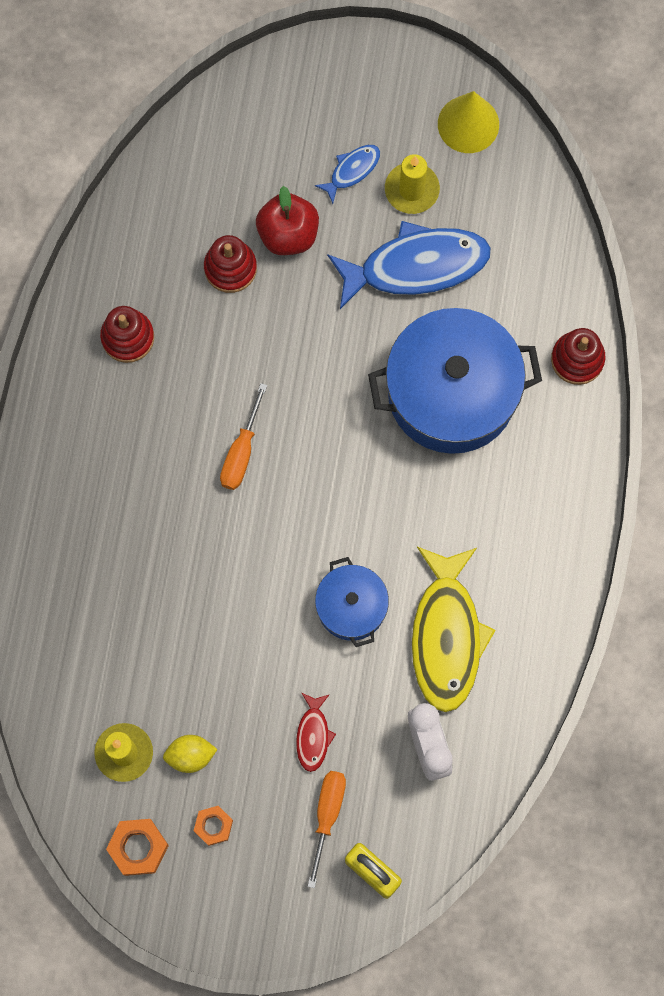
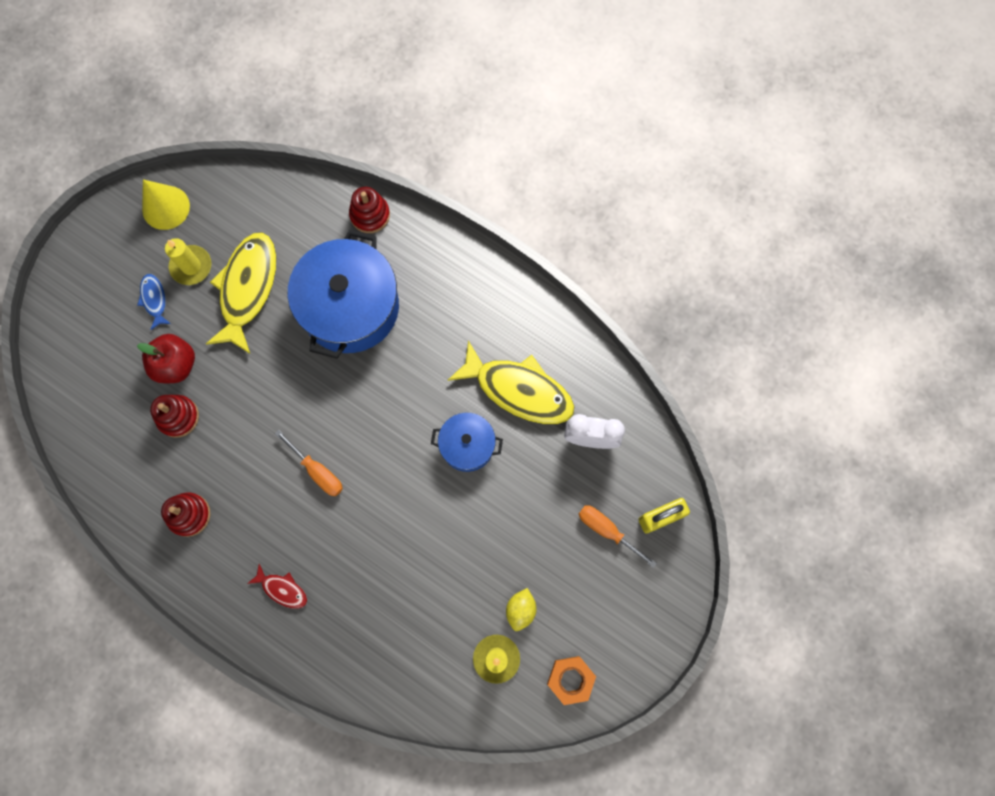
camera: 65 degrees left, 0 degrees up
(213, 826) = (579, 616): orange nut -> none
(313, 735) = (546, 514): red fish -> red fish (282, 589)
(416, 266) = (247, 289): blue fish -> yellow fish

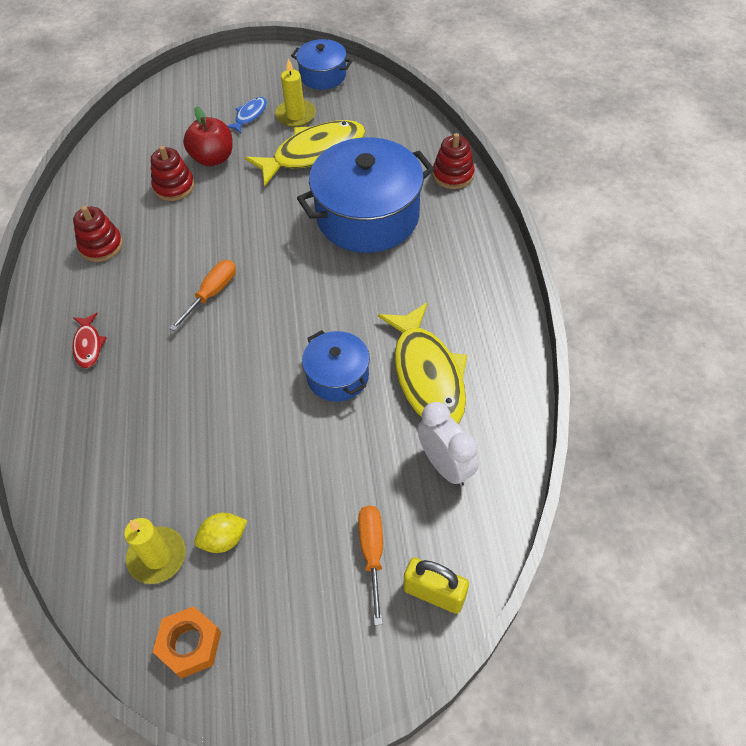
camera: 50 degrees right, 20 degrees down
(166, 207) = (323, 75): yellow cone -> blue pot
(317, 471) = (212, 294): orange screwdriver -> orange screwdriver turned 150 degrees counterclockwise

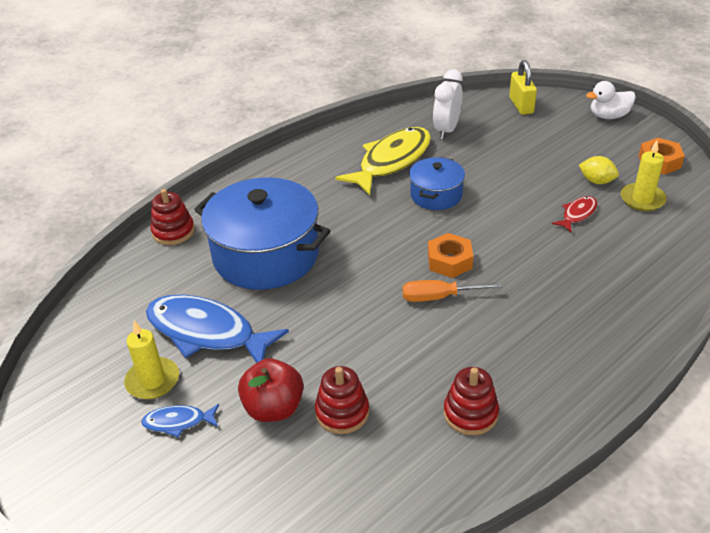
camera: 125 degrees left, 15 degrees down
(88, 345) = (569, 338): red fish -> red fish (577, 214)
(242, 327) = (449, 261): none -> orange nut
(313, 153) = (207, 332): yellow fish -> blue fish
(322, 683) = (608, 116): none -> white duck
(323, 75) = (61, 398): blue pot -> none
(372, 554) = (529, 130): orange screwdriver -> none

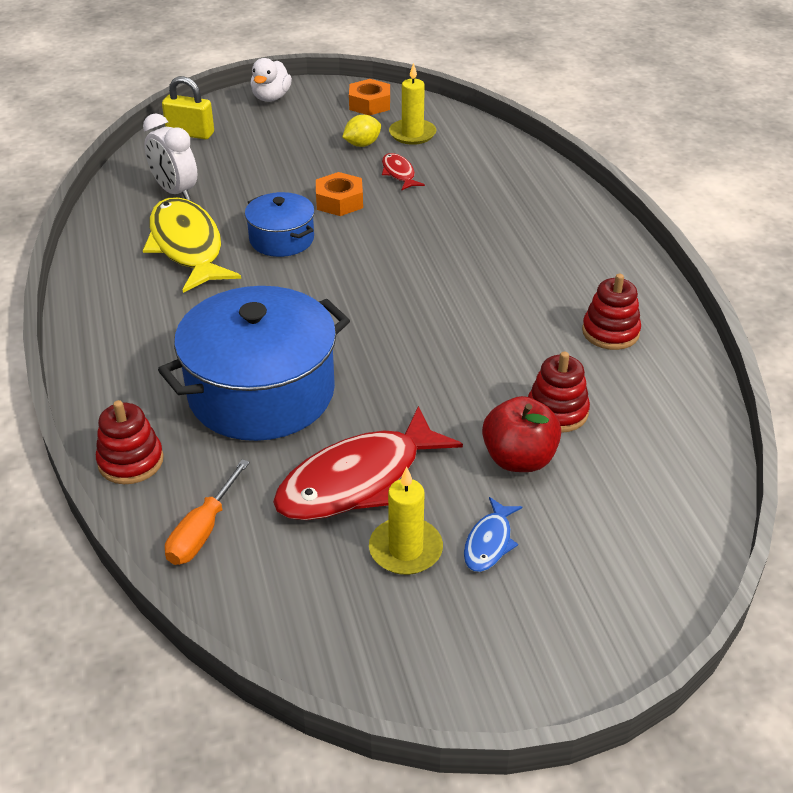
camera: 65 degrees left, 0 degrees up
(207, 332) = (358, 480): blue fish -> red fish
(439, 297) = (443, 294): orange screwdriver -> orange screwdriver (203, 531)
(449, 261) = (396, 269): orange nut -> orange nut (339, 201)

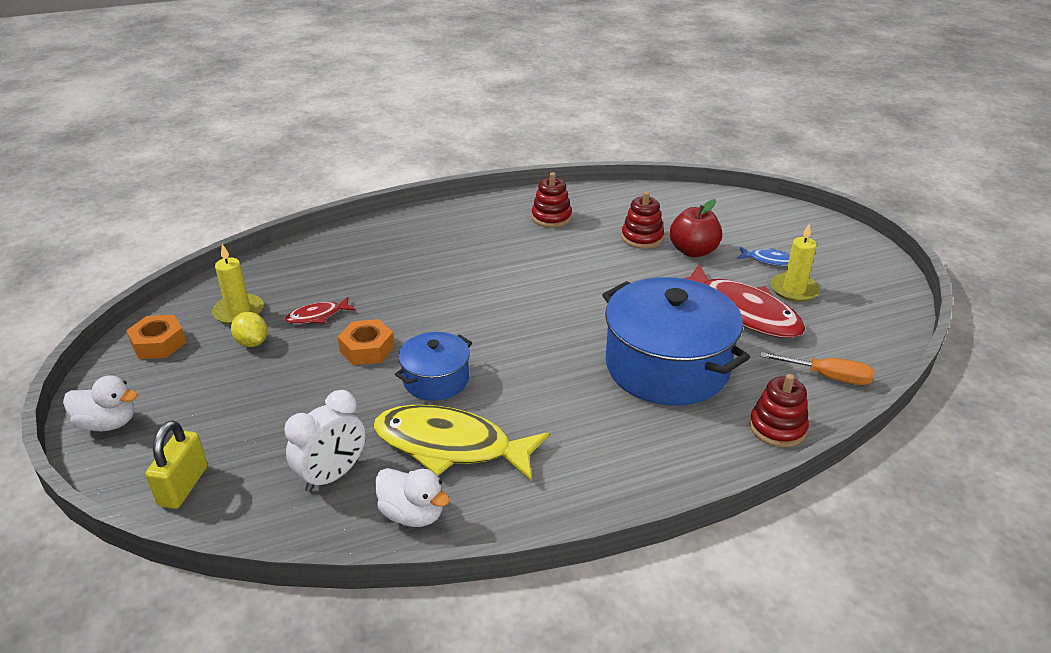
camera: 95 degrees left, 5 degrees down
(116, 228) = (412, 514): none -> white duck
(187, 246) = (450, 446): yellow fish -> yellow fish turned 45 degrees clockwise

